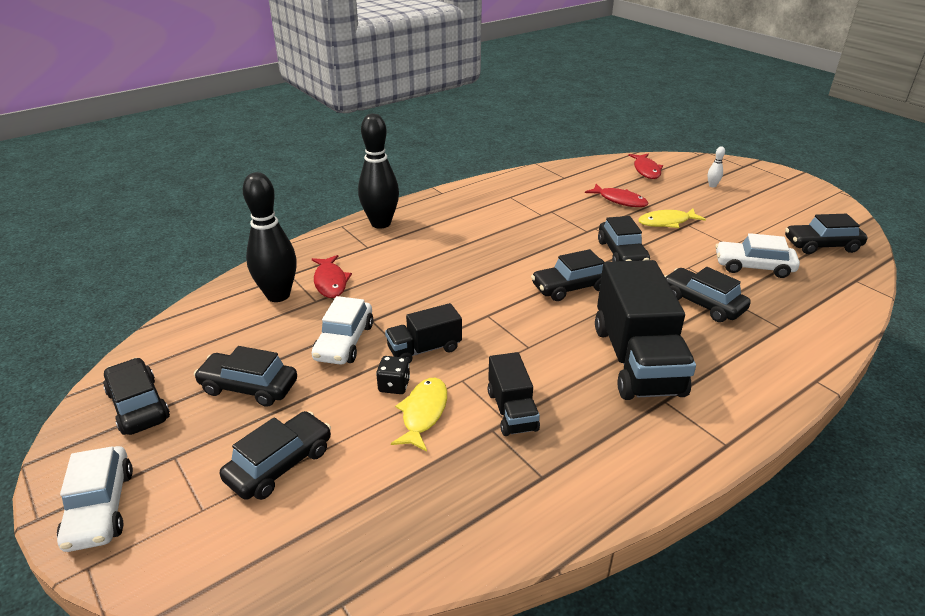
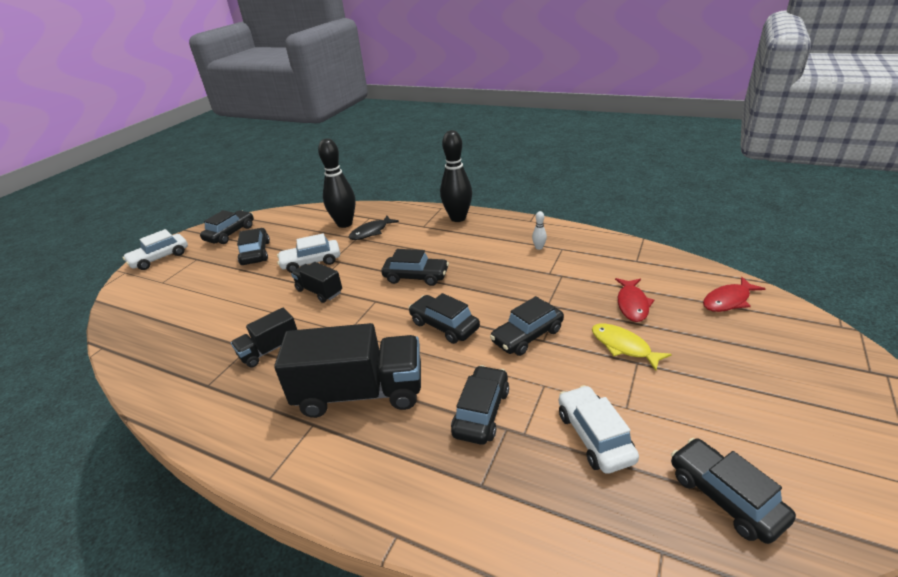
camera: 65 degrees right, 0 degrees up
(280, 464) = (197, 288): black car -> black car (416, 277)
(330, 282) = (371, 232): red fish -> black fish
(394, 385) = (276, 295): black dice -> none
(423, 413) = (254, 316): yellow fish -> none
(636, 360) = (360, 393): black truck -> black truck turned 150 degrees counterclockwise
(712, 185) = (764, 357): white bowling pin -> white bowling pin (539, 247)

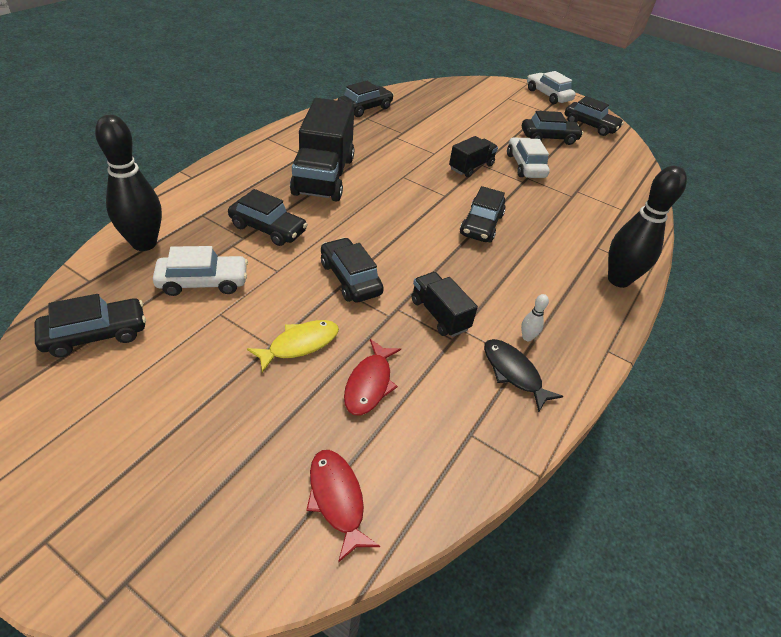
camera: 90 degrees right, 10 degrees up
(269, 349) = (395, 141): black truck -> black truck (439, 315)
(344, 224) = (607, 191): black bowling pin -> black bowling pin (144, 243)
(371, 232) = (585, 207): black fish -> black fish (513, 373)
(444, 326) = (389, 229): black car -> black car (365, 108)
(632, 304) = (369, 384): red fish -> red fish turned 90 degrees counterclockwise

